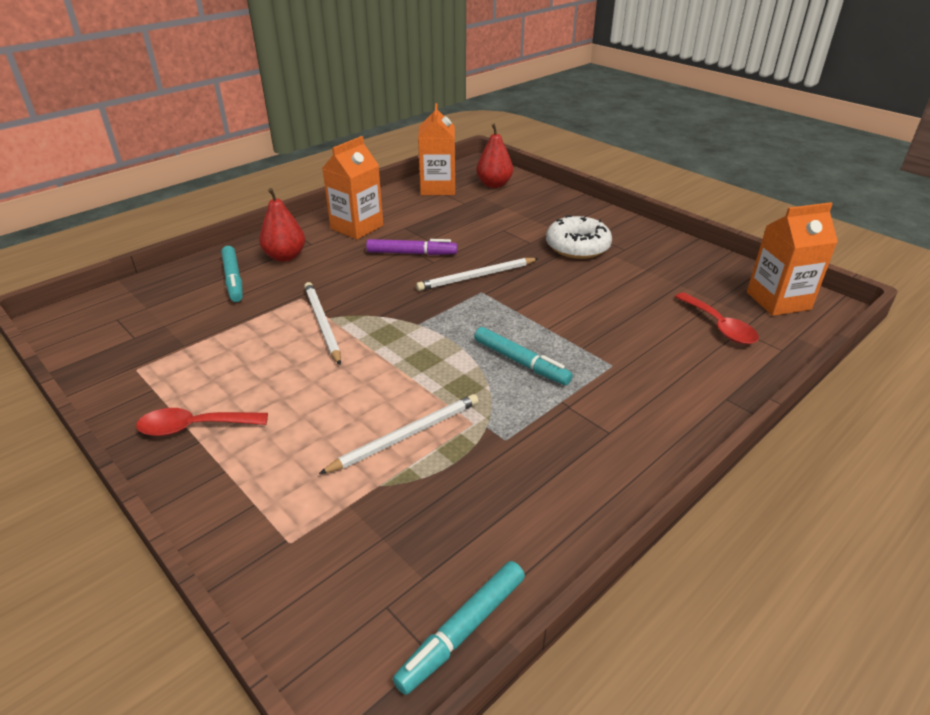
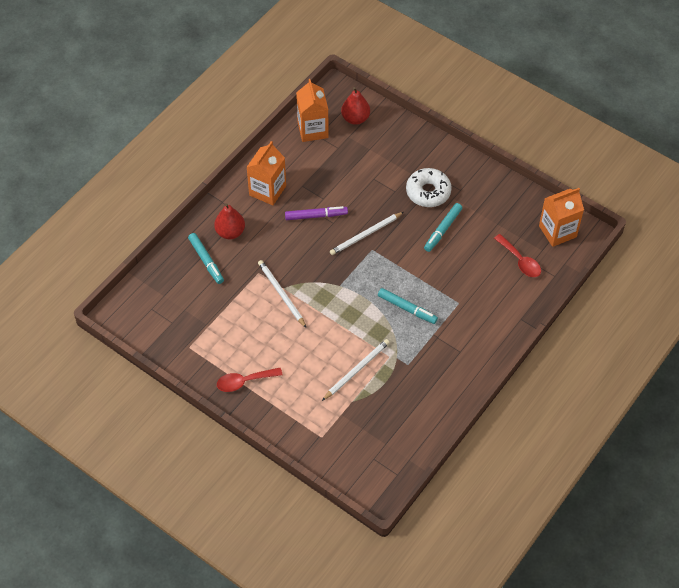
camera: 10 degrees left, 20 degrees up
(463, 631) = (408, 463): turquoise marker -> turquoise marker (443, 230)

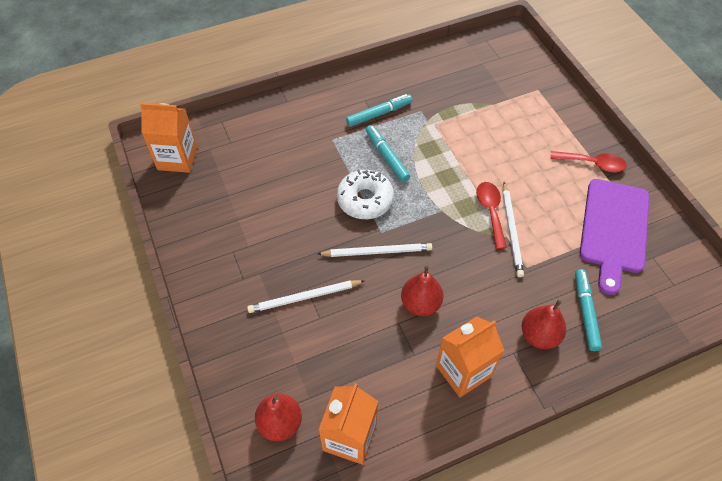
camera: 150 degrees left, 0 degrees up
(207, 331) = (614, 229): none -> purple cutting board
(316, 216) = (420, 304): purple marker -> red pear
(357, 370) = (473, 126): white pencil -> white pencil (304, 297)
(428, 192) = (270, 267): white donut -> white donut (365, 200)
(443, 230) = (289, 216): turquoise marker -> turquoise marker (379, 114)
(520, 261) = (240, 149): red spoon -> red spoon (490, 211)

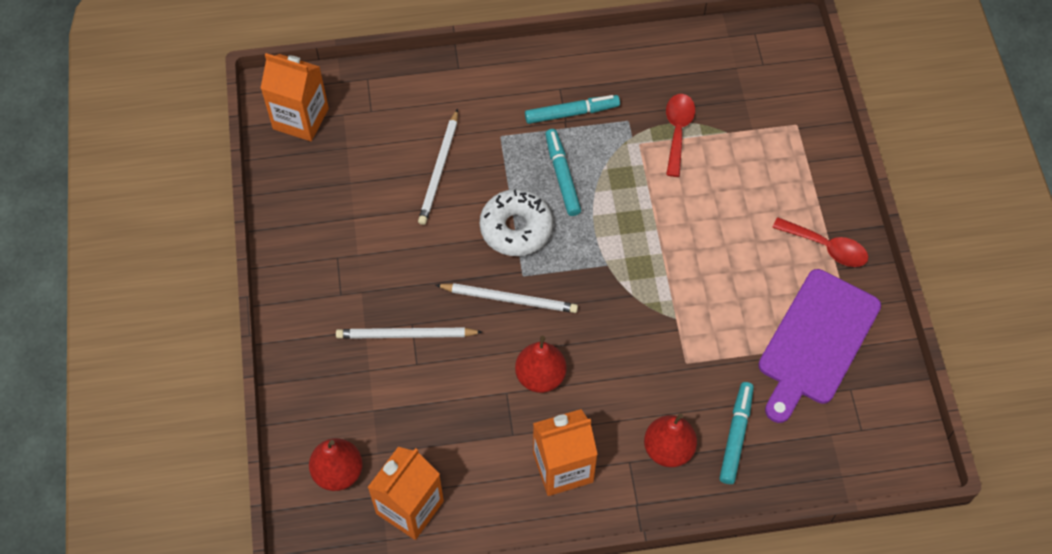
camera: 15 degrees right, 5 degrees up
(490, 211) = (668, 281): red spoon -> red spoon (677, 131)
(511, 231) = (685, 312): white pencil -> white pencil (439, 170)

